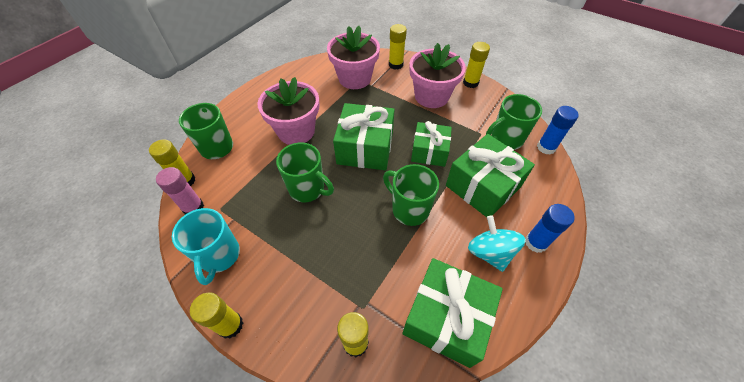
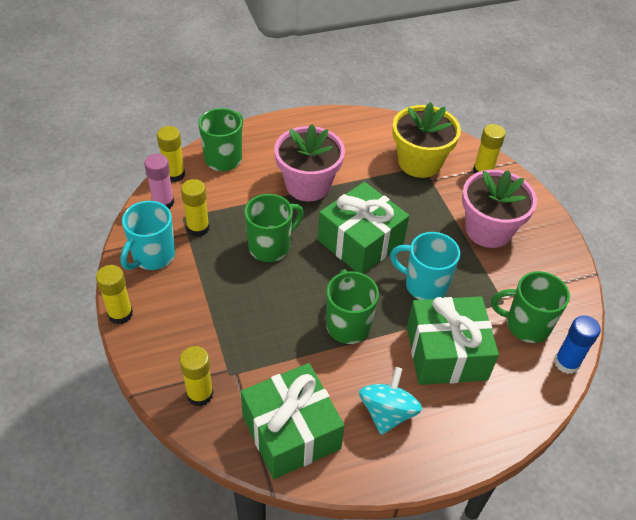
camera: 35 degrees right, 5 degrees down
(308, 189) = (270, 247): green mug -> green mug turned 105 degrees counterclockwise
(354, 78) = (419, 162): pink flower pot -> yellow flower pot
(429, 151) = (424, 285): green gift -> turquoise mug
(470, 83) = (554, 241): yellow glue stick -> yellow glue stick (198, 228)
(535, 242) = (444, 437): blue glue stick -> none

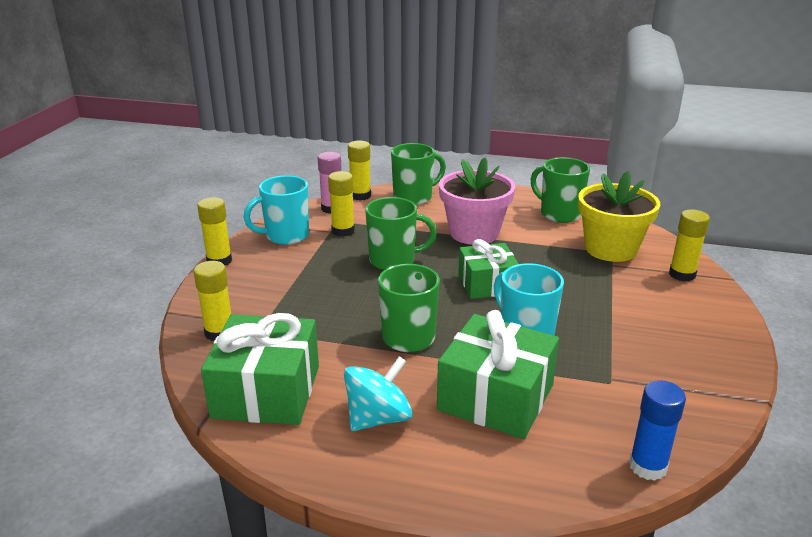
camera: 35 degrees right, 20 degrees down
(360, 241) = (487, 284): green gift -> green gift, size x0.66
(488, 230) = (646, 319): pink flower pot -> none
(526, 325) = (621, 412): green mug -> green mug (559, 214)

